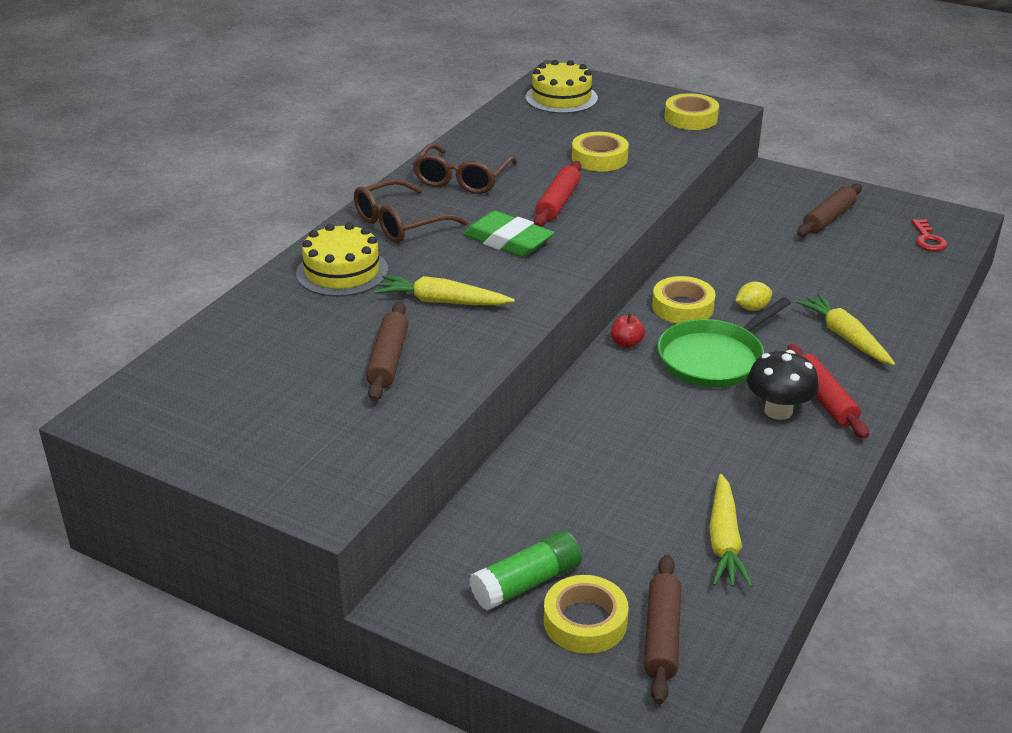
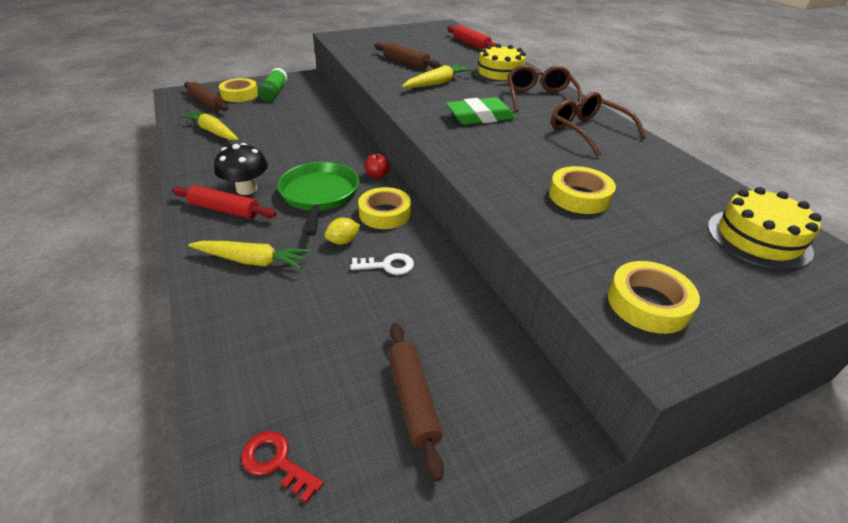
camera: 125 degrees right, 5 degrees up
(558, 202) = (514, 149): red rolling pin -> red rolling pin (471, 44)
(744, 274) = (387, 265): none -> white key
(752, 308) = (343, 241): yellow lemon -> yellow lemon turned 45 degrees clockwise

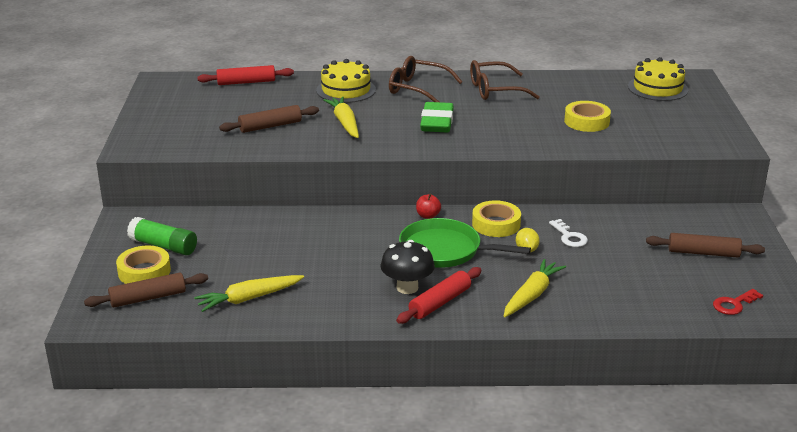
camera: 65 degrees left, 10 degrees down
(387, 265) = (569, 236): white key -> white key turned 135 degrees clockwise
(648, 303) = (700, 136): yellow tape -> none

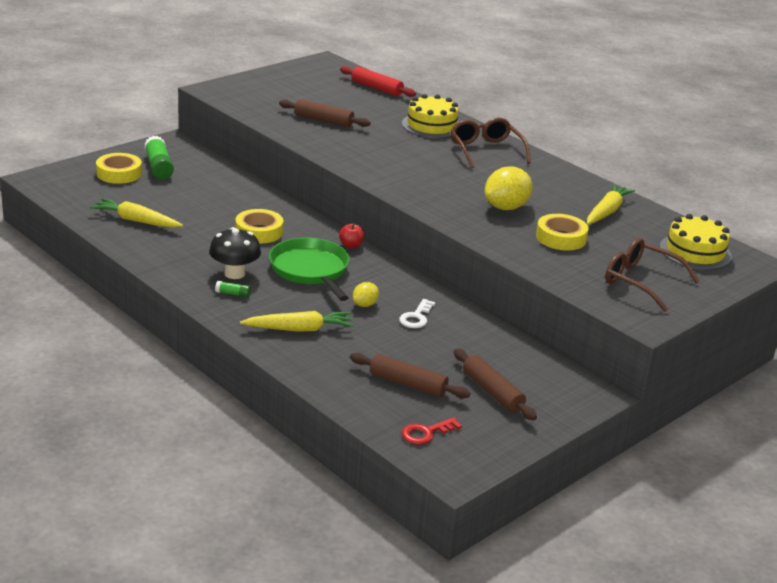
camera: 45 degrees right, 0 degrees up
(148, 298) = (90, 187): brown rolling pin -> brown rolling pin (408, 384)
(345, 123) = (376, 144): yellow carrot -> yellow carrot (607, 212)
(437, 122) = (441, 177): green eraser -> none
(440, 302) = (233, 294): red rolling pin -> green glue stick
(495, 90) = (545, 181): brown glasses -> brown glasses (641, 281)
(496, 224) = (384, 278): yellow tape -> yellow tape (259, 231)
(517, 120) = (506, 207): none -> yellow lemon
(734, 304) = (426, 433): red key -> red key turned 45 degrees counterclockwise

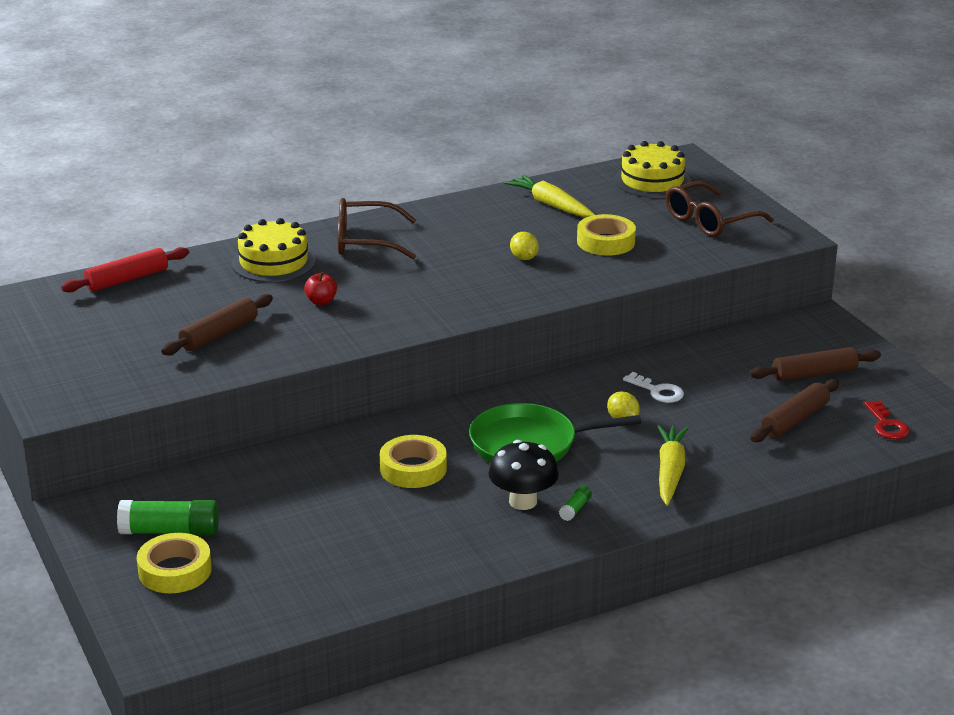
camera: 70 degrees left, 0 degrees up
(136, 221) = (343, 567): yellow carrot -> none
(351, 245) = (474, 406): red apple -> red apple (321, 301)
(506, 207) = (524, 258): yellow lemon -> yellow lemon, size x0.53

